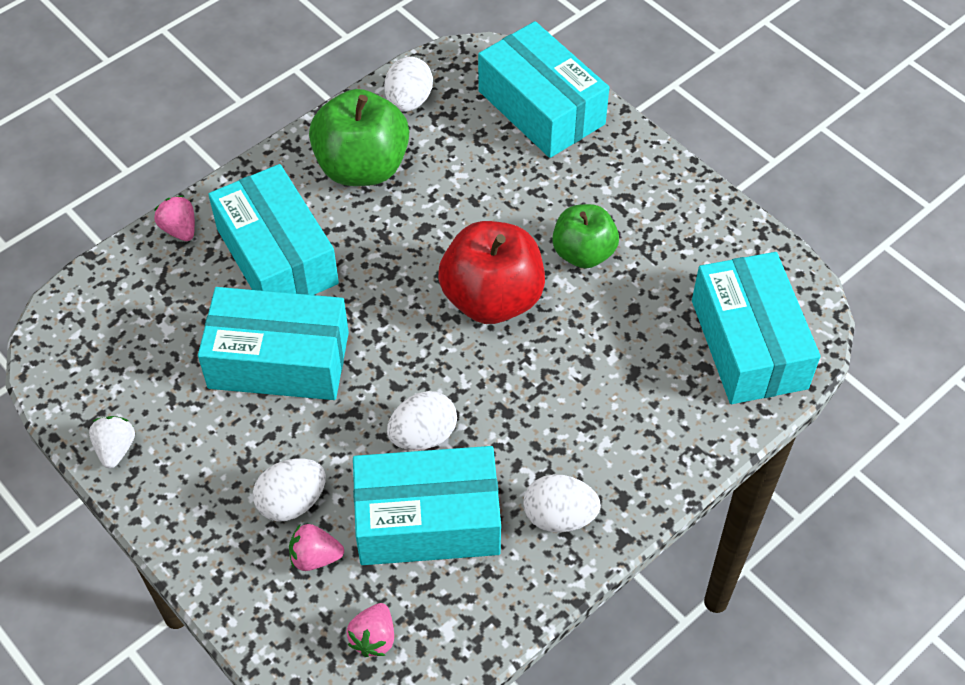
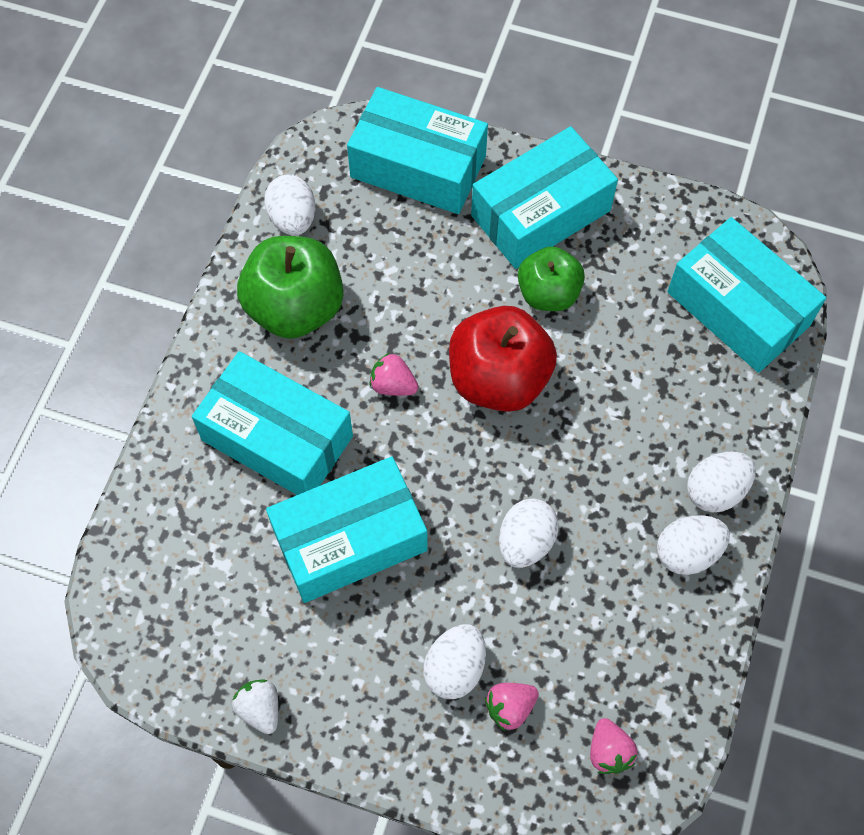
camera: 30 degrees left, 10 degrees up
(179, 229) = (165, 459): pink strawberry -> pink strawberry (393, 385)
(427, 520) = (582, 618): turquoise box -> turquoise box (540, 213)
(621, 480) = (715, 490): none -> white egg

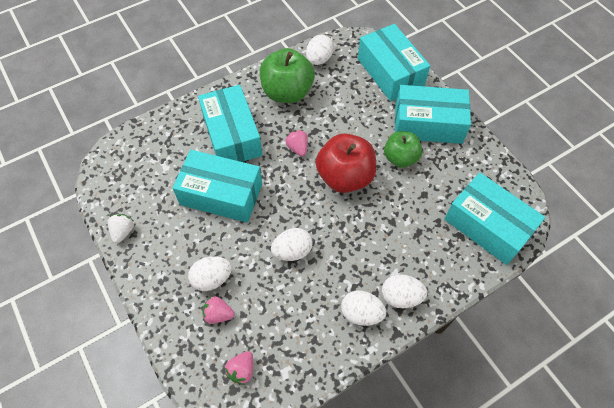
camera: 40 degrees right, 5 degrees down
(738, 308) = (487, 226): turquoise box -> turquoise box turned 45 degrees counterclockwise

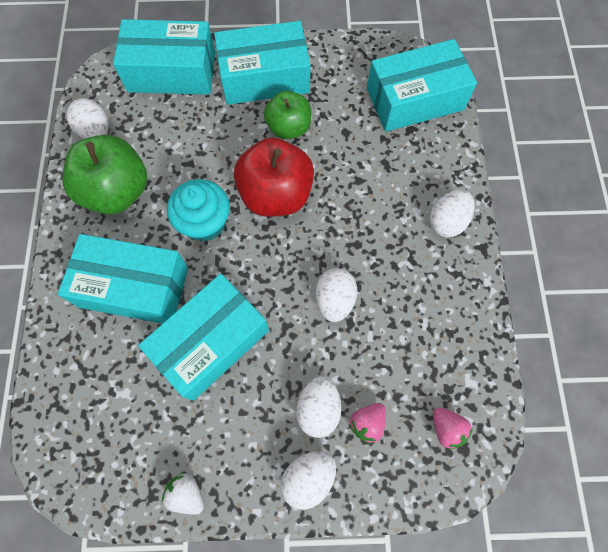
camera: 60 degrees left, 10 degrees up
(297, 148) = (204, 222): pink strawberry -> turquoise cupcake
(361, 313) = (445, 269): white egg -> white egg (308, 477)
(428, 124) = (264, 77): turquoise box -> turquoise box turned 45 degrees clockwise

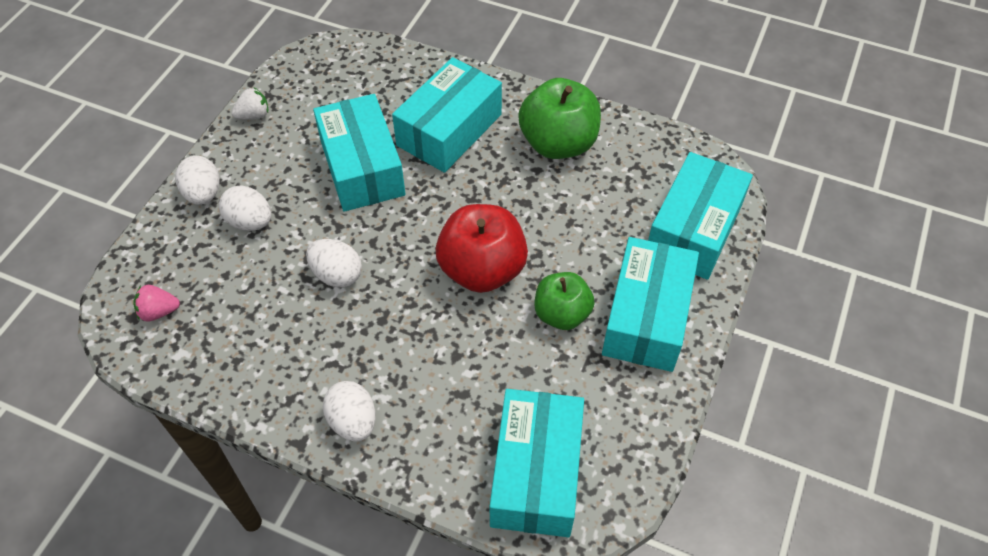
camera: 115 degrees right, 15 degrees down
(96, 131) = (640, 145): white egg -> none
(204, 222) = (485, 200): turquoise cupcake -> none
(367, 423) = (211, 252): pink strawberry -> none

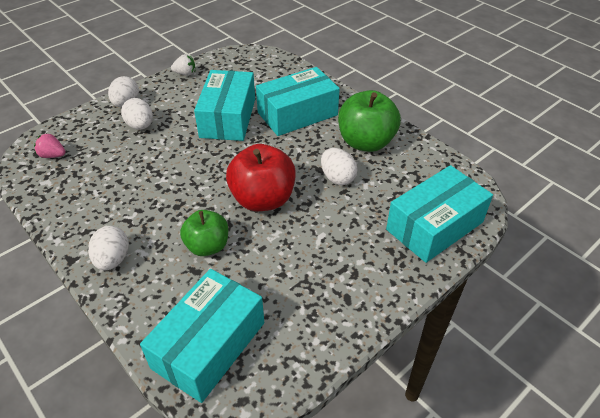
camera: 25 degrees right, 10 degrees down
(337, 275) = (168, 171): white egg -> white egg (337, 178)
(562, 314) = (299, 246): green apple -> green apple (207, 246)
(646, 317) = (362, 271): turquoise box -> none

